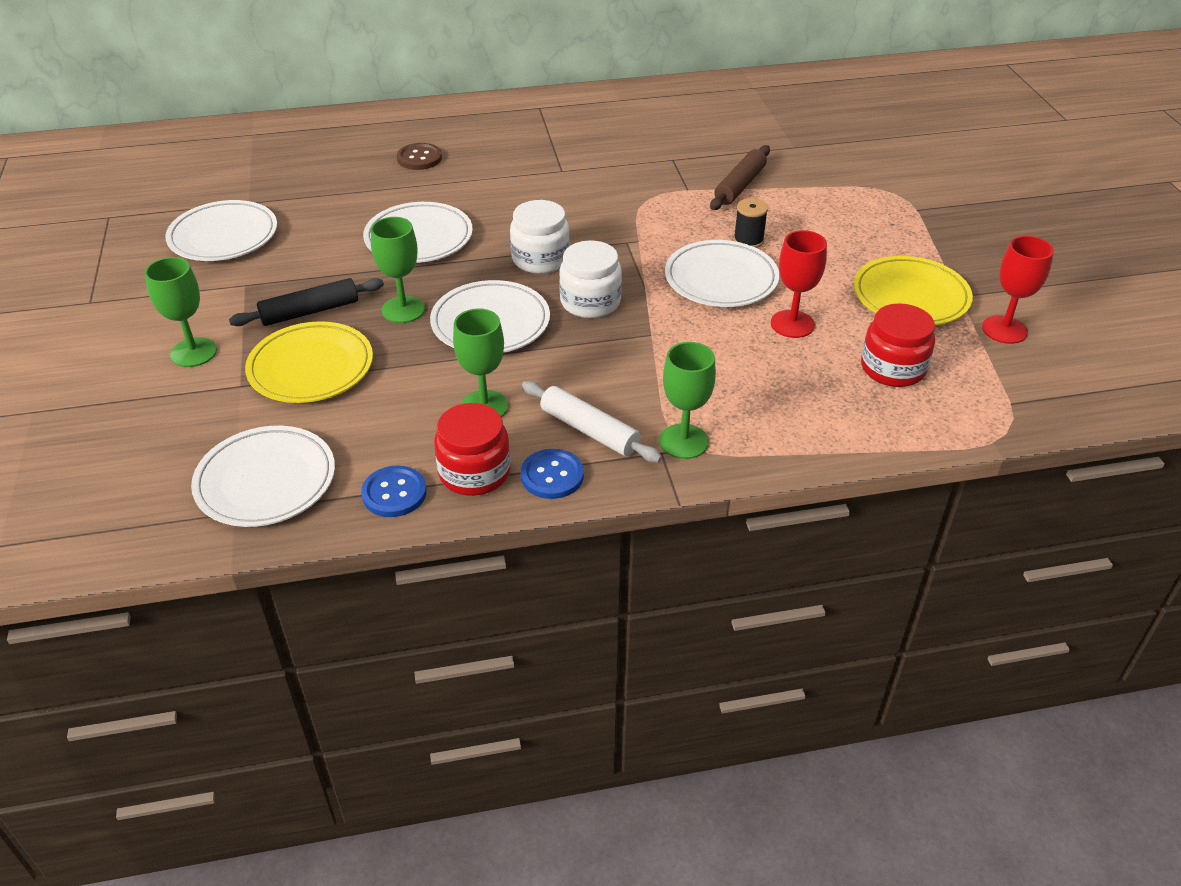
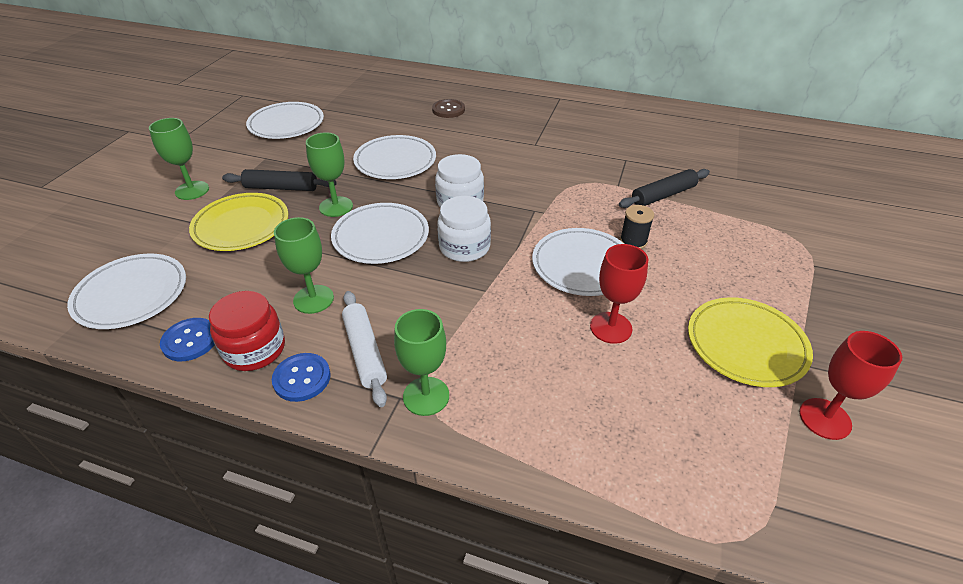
camera: 30 degrees right, 0 degrees up
(739, 186) = (663, 195): brown rolling pin -> black rolling pin
(893, 368) = (672, 410): red jar -> none

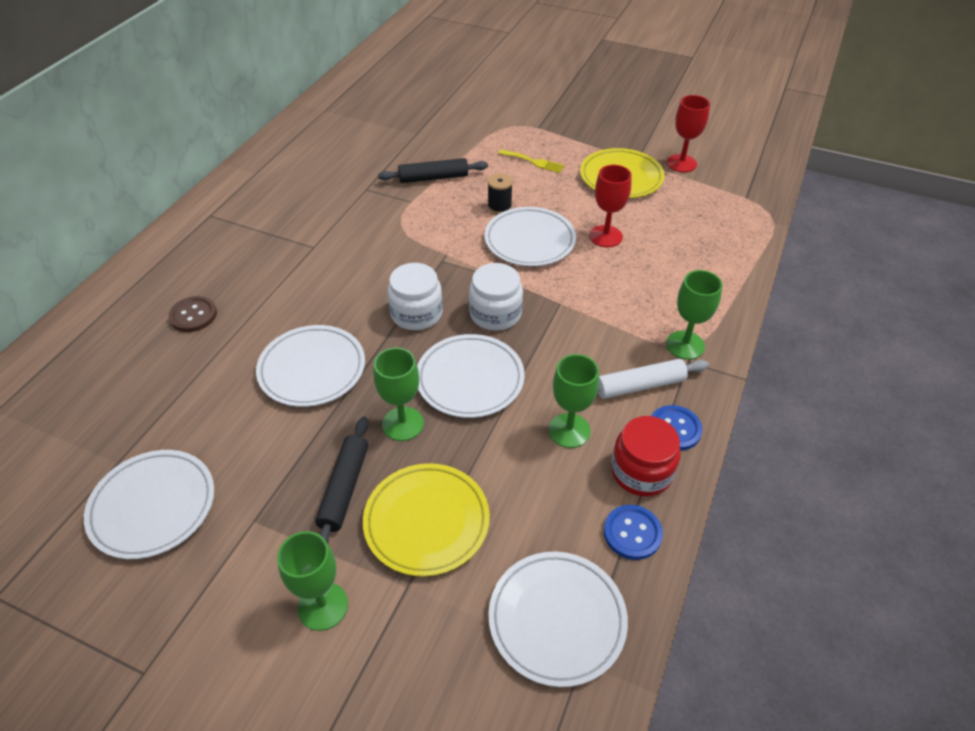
camera: 85 degrees left, 5 degrees up
(663, 195) = (433, 178): black rolling pin -> black rolling pin turned 75 degrees counterclockwise
(734, 264) = (534, 162): none -> yellow fork

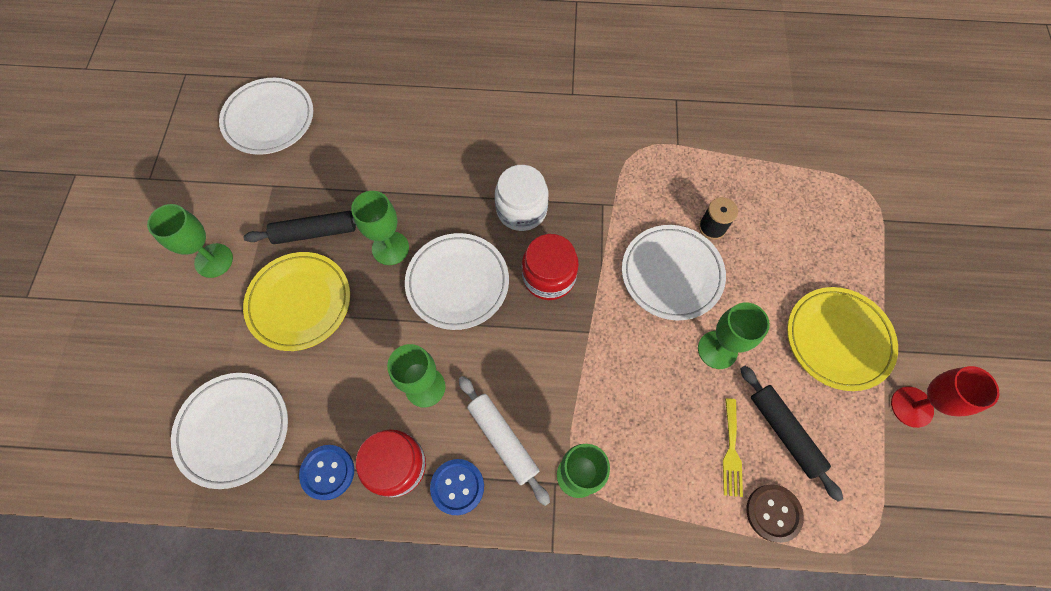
camera: 70 degrees right, 20 degrees up
(193, 315) = (453, 50): brown button -> brown button (773, 513)
(312, 369) = (426, 158): white plate -> none
(433, 178) = (727, 149): black rolling pin -> black rolling pin (784, 432)
(495, 314) = (549, 276): white jar -> red jar
(534, 162) = (812, 236): yellow fork -> yellow fork (731, 451)
(605, 236) = (717, 350): red goblet -> green goblet

